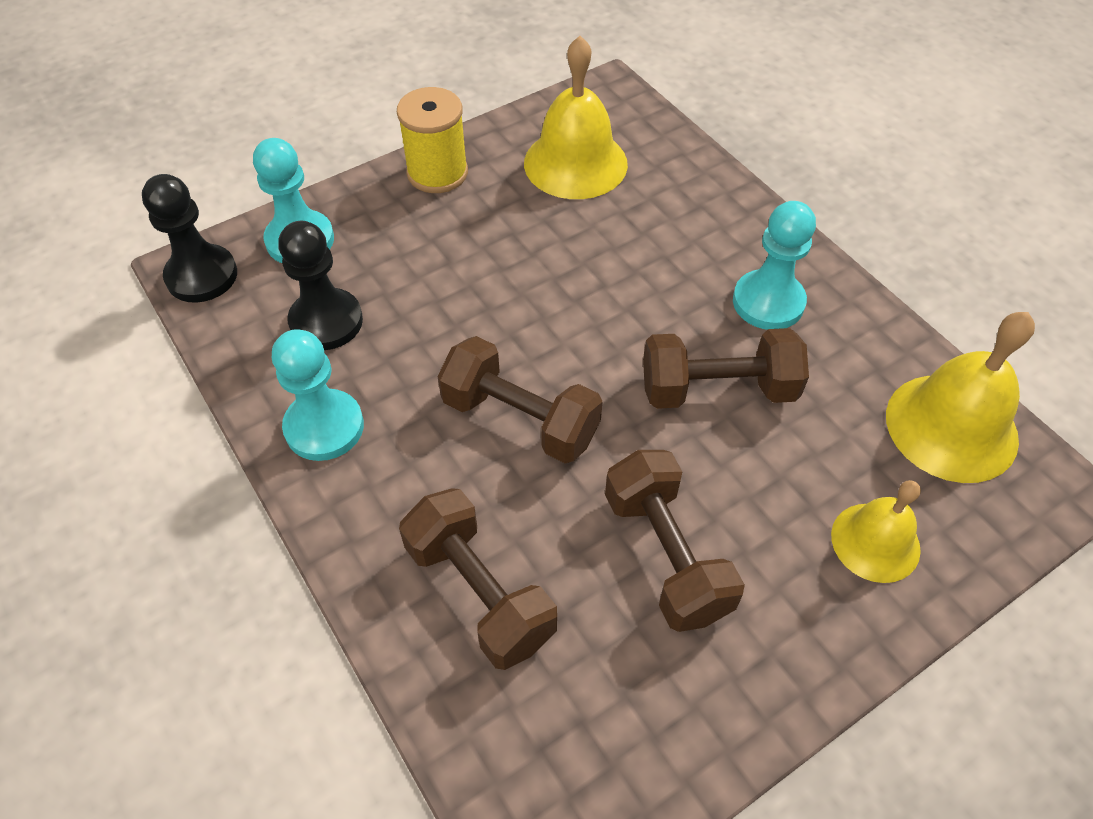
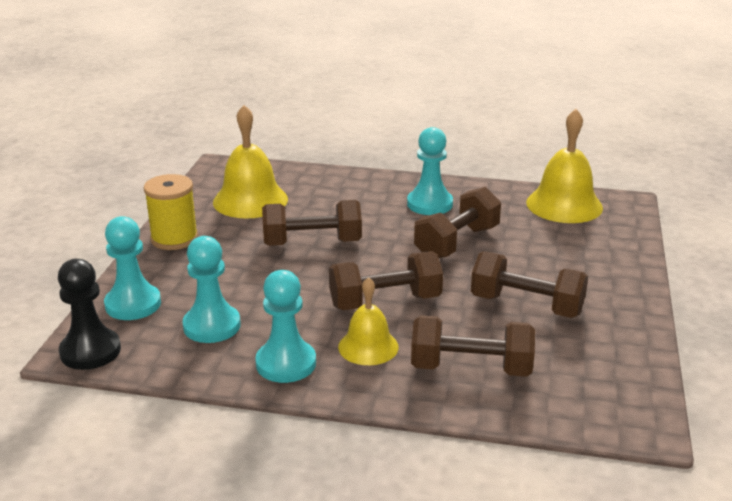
camera: 45 degrees left, 25 degrees down
(326, 322) = (212, 326): black pawn -> turquoise pawn
(557, 273) = (312, 243): none -> brown dumbbell
(875, 542) = (594, 253): yellow bell -> yellow bell (368, 346)

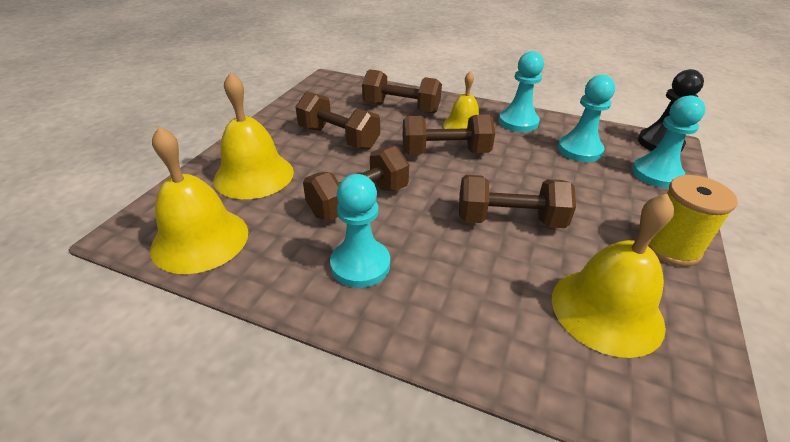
camera: 170 degrees left, 10 degrees up
(578, 253) = (254, 175): none -> yellow bell

